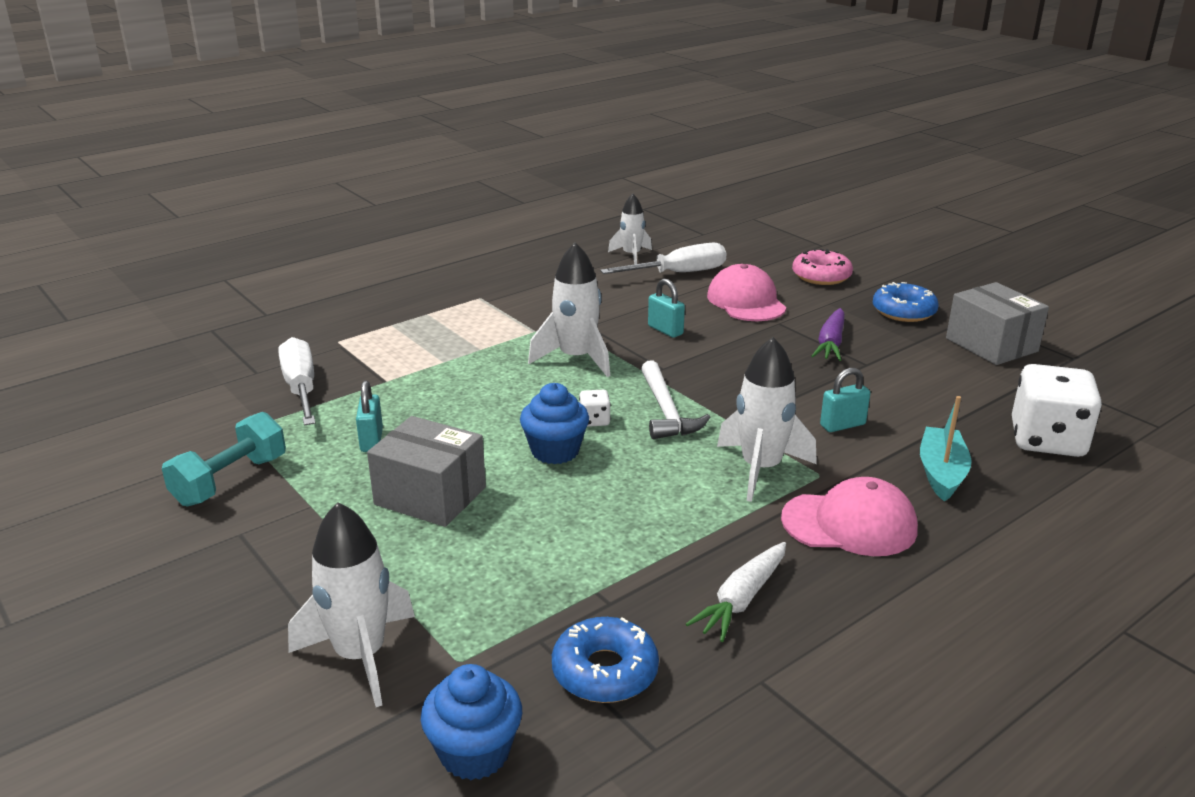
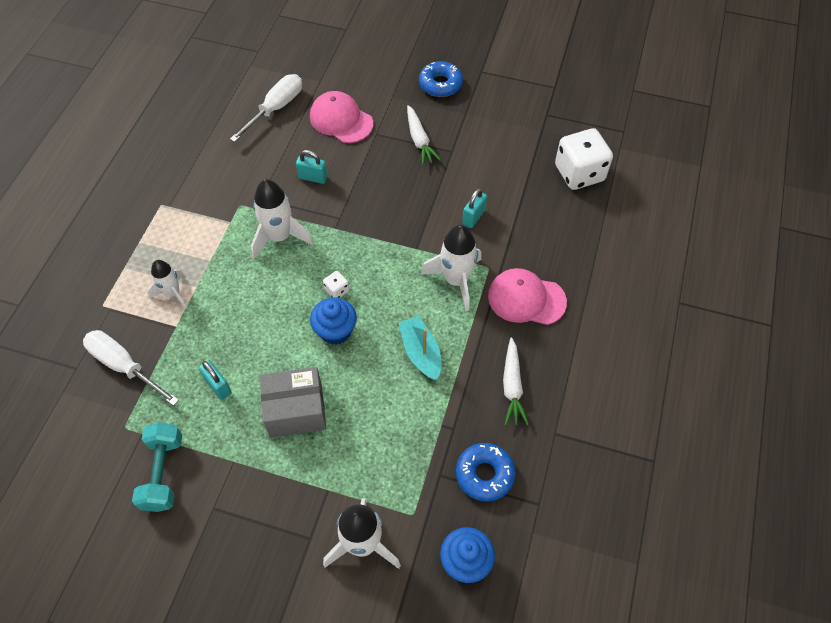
camera: 35 degrees left, 30 degrees up
(631, 255) = (228, 102): white rocket -> white rocket (172, 293)
(666, 411) = (371, 258): white hammer -> none
(821, 276) = (368, 67): pink donut -> none
(831, 343) = (419, 140): purple carrot -> white carrot
(849, 524) = (526, 299): pink cap -> pink cap turned 135 degrees counterclockwise
(941, 473) = (545, 231): turquoise boat -> turquoise boat (421, 352)
(991, 345) = (507, 96): grey box -> none

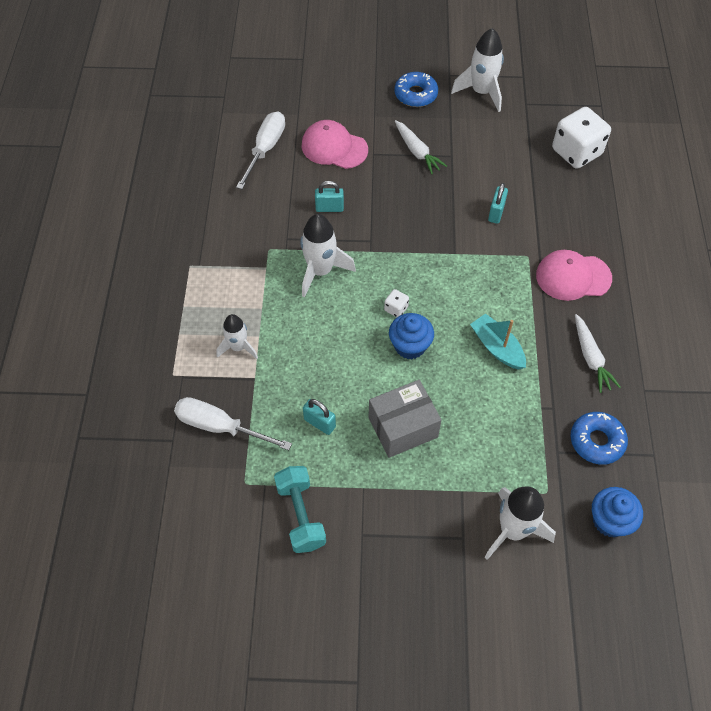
camera: 15 degrees left, 0 degrees up
(456, 280) = (503, 274): white rocket -> white rocket (481, 92)

